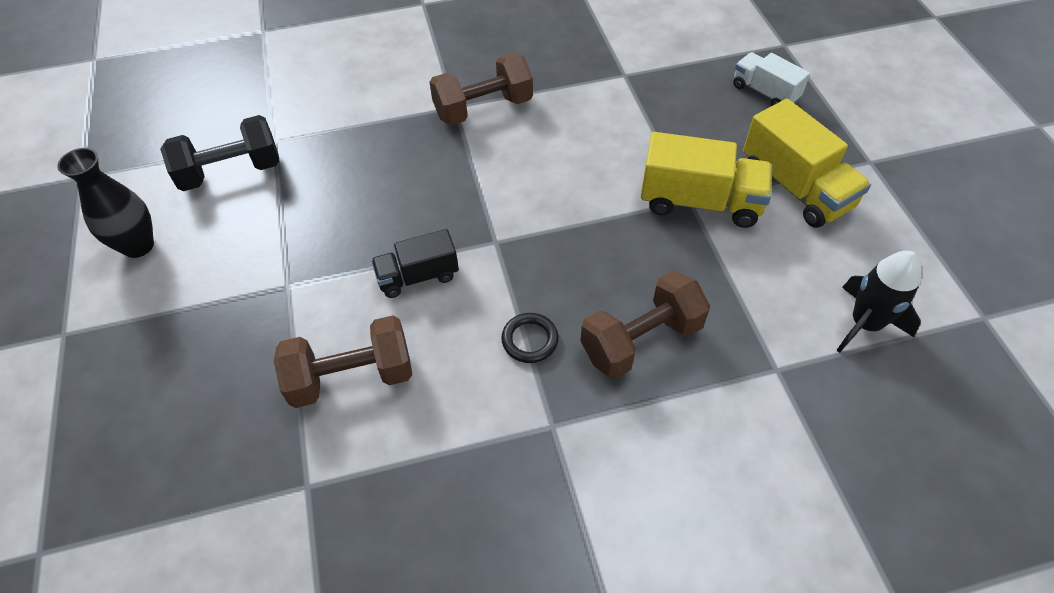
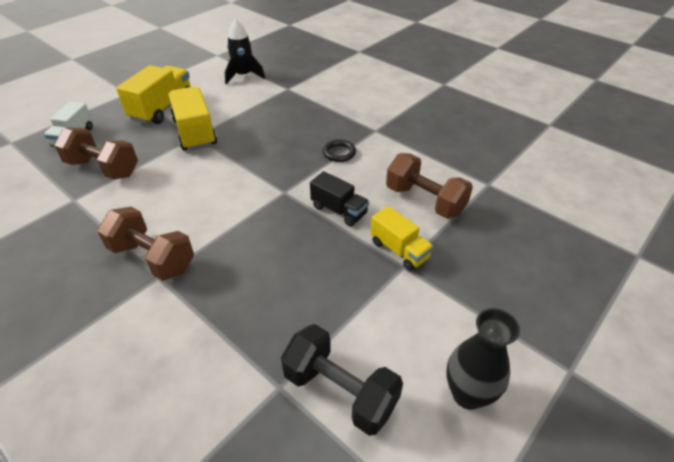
camera: 125 degrees left, 10 degrees down
(309, 296) = (399, 250): none -> yellow truck
(641, 340) = (306, 123): brown dumbbell -> brown dumbbell (103, 168)

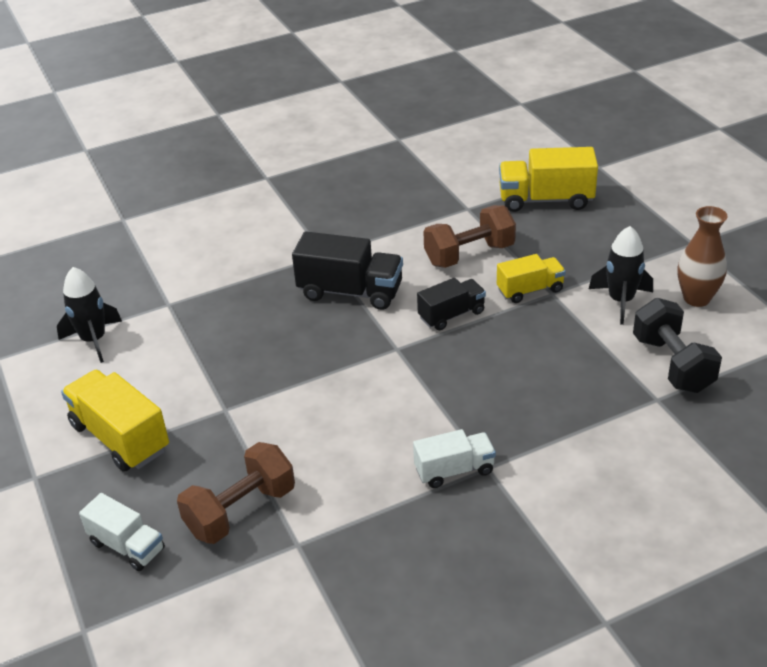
camera: 65 degrees left, 5 degrees down
(152, 258) = (454, 470): brown dumbbell -> white truck
(195, 132) = (215, 409): yellow truck -> yellow truck (546, 200)
(339, 153) = (350, 292): black ring -> black truck
(340, 391) = (672, 364): black dumbbell -> black dumbbell turned 75 degrees counterclockwise
(422, 322) = (621, 301): none -> black rocket
(468, 394) = (696, 298): black vase -> brown vase

